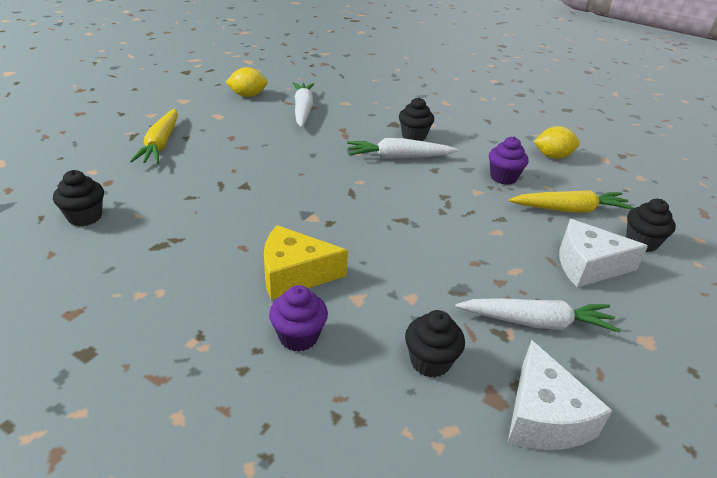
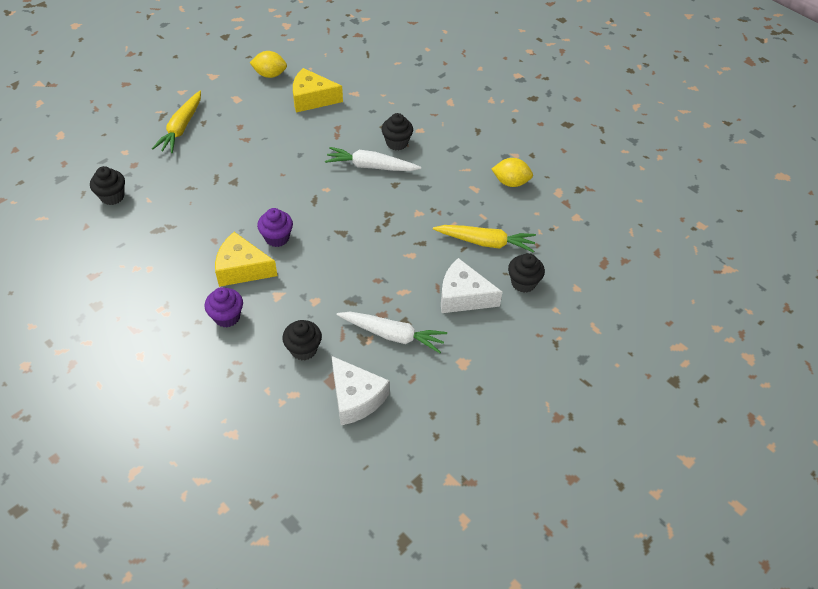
camera: 15 degrees right, 15 degrees up
(303, 110) = (312, 99): white carrot -> yellow cheese
(503, 177) = (450, 200): purple cupcake -> purple cupcake (277, 238)
(543, 417) = (356, 398): white cheese -> white cheese turned 45 degrees counterclockwise

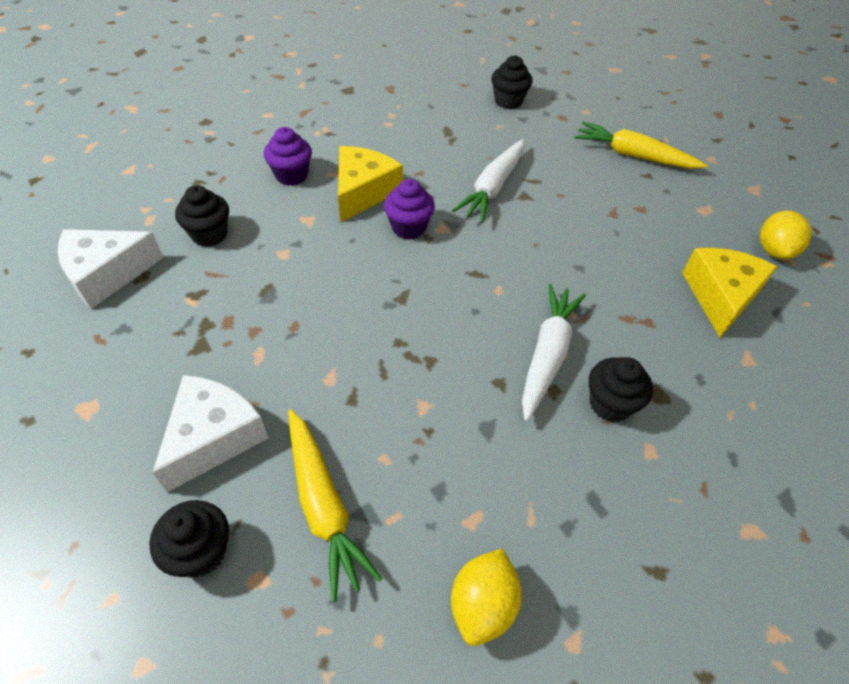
camera: 100 degrees right, 0 degrees up
(392, 335) = (184, 328): white carrot -> white carrot (493, 187)
(485, 242) = (323, 505): yellow carrot -> yellow carrot turned 45 degrees counterclockwise

